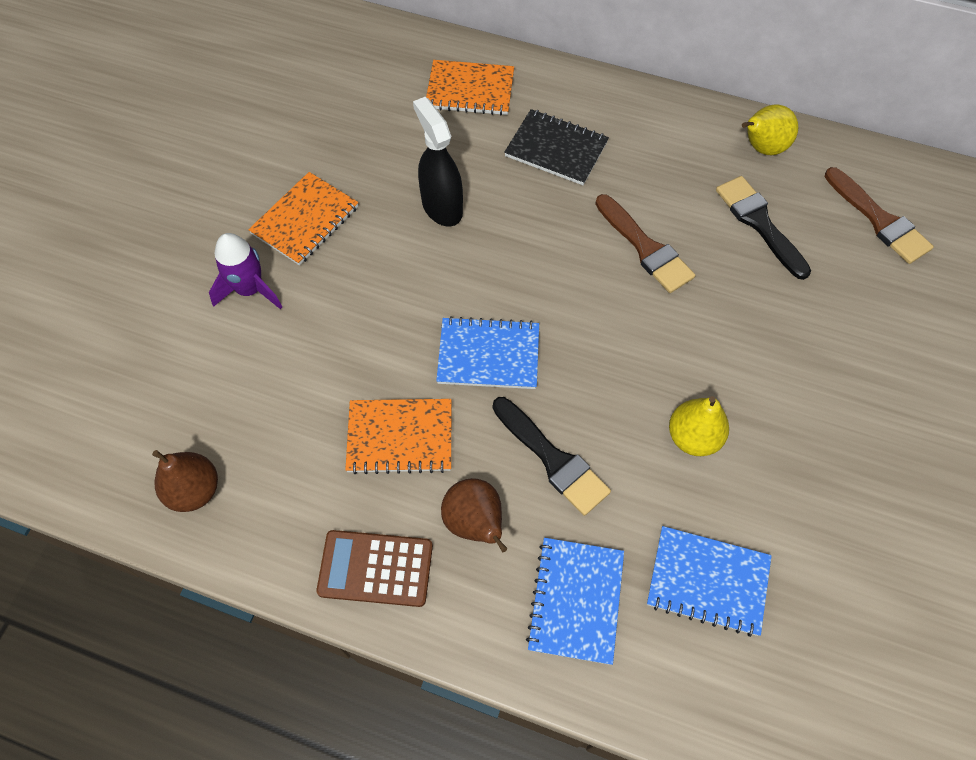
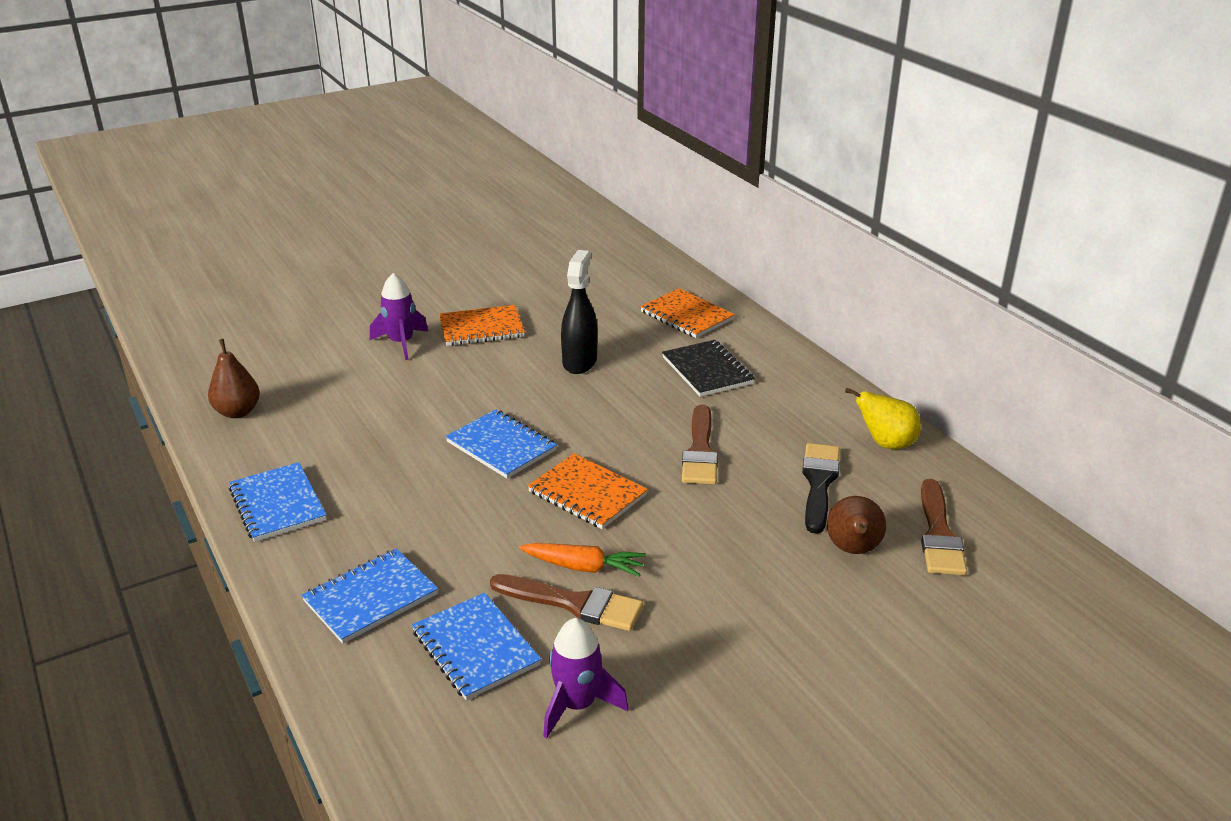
camera: 40 degrees right, 30 degrees down
(375, 568) = (277, 504): brown calculator -> blue notebook
(400, 437) = (385, 454): orange notebook -> orange notebook (587, 494)
(475, 523) = (367, 520): brown pear -> brown pear (853, 550)
(552, 459) = (465, 519): black brush -> none
(693, 437) = (583, 567): yellow pear -> orange carrot
(725, 479) = (573, 603): none -> brown brush
(828, 571) = (577, 705): none -> purple rocket

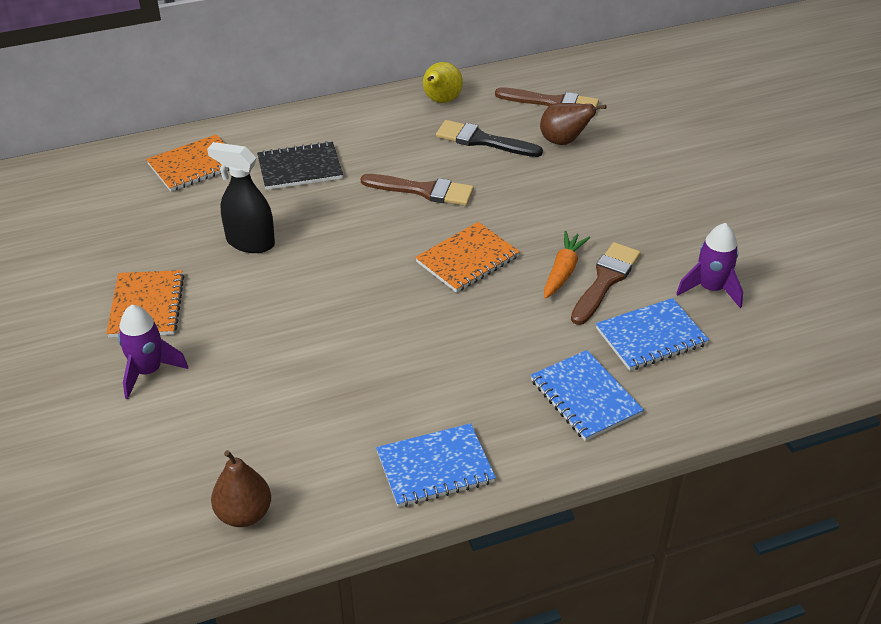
camera: 80 degrees left, 10 degrees up
(501, 446) = (380, 305): blue notebook -> none

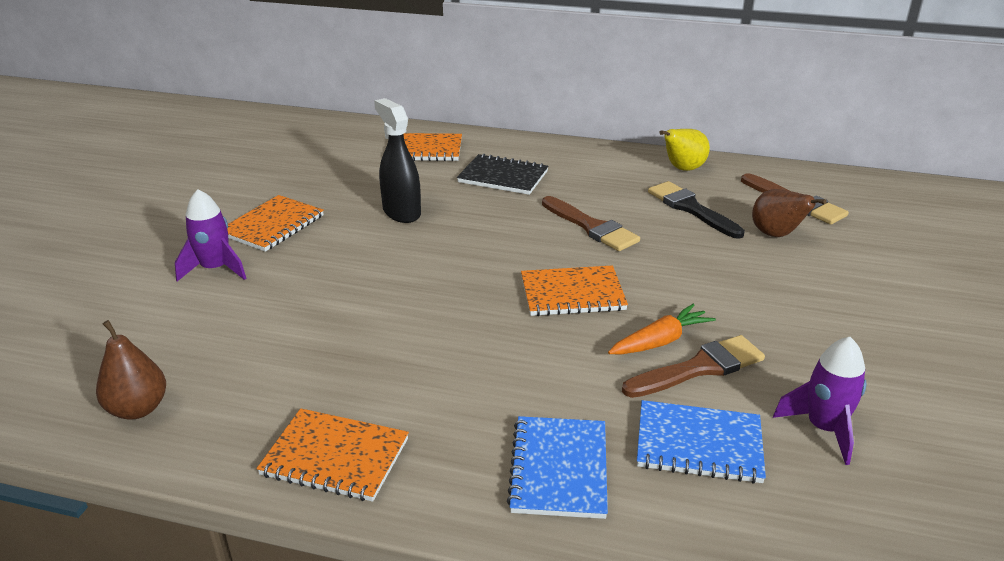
camera: 35 degrees right, 10 degrees down
(435, 468) = (335, 457): blue notebook -> orange notebook

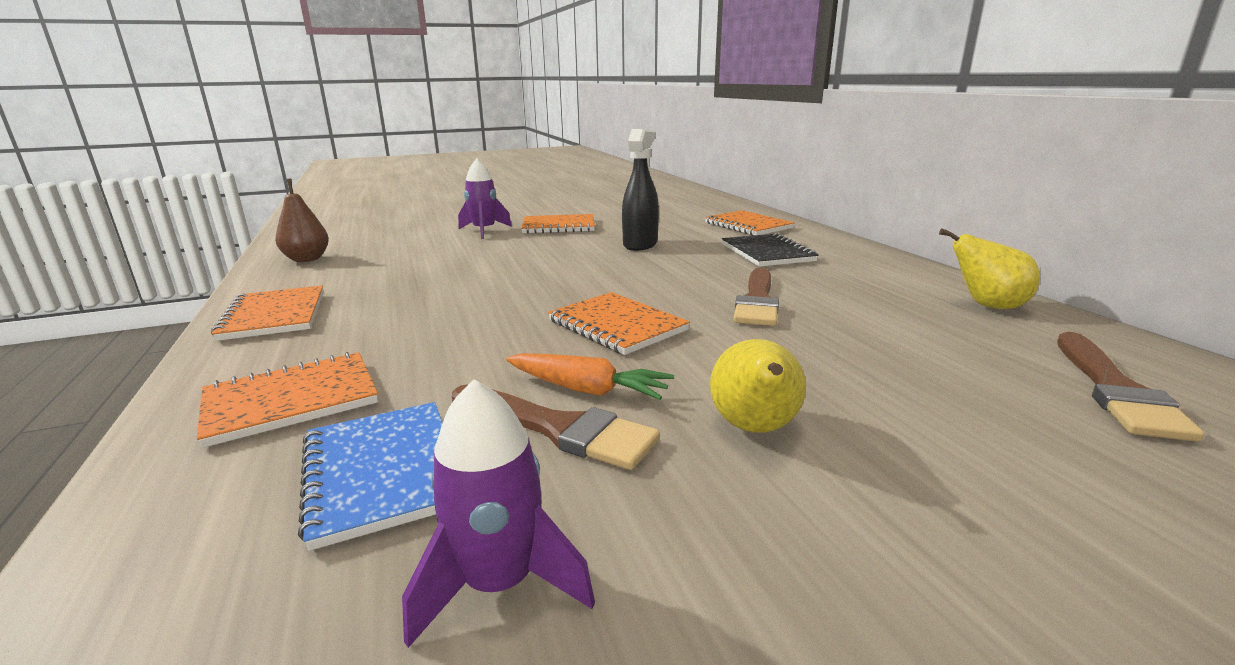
camera: 55 degrees right, 10 degrees down
(559, 469) = (291, 400): blue notebook -> orange notebook
(691, 209) = (911, 332): black brush -> none
(751, 308) = (755, 428): none -> yellow pear
(776, 235) = (985, 398): brown pear -> none

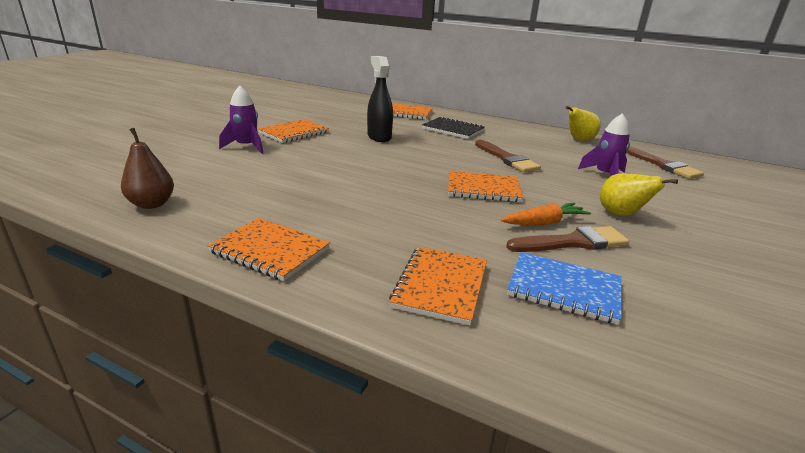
camera: 45 degrees left, 5 degrees up
(499, 583) = (678, 296): purple rocket -> purple rocket (604, 175)

